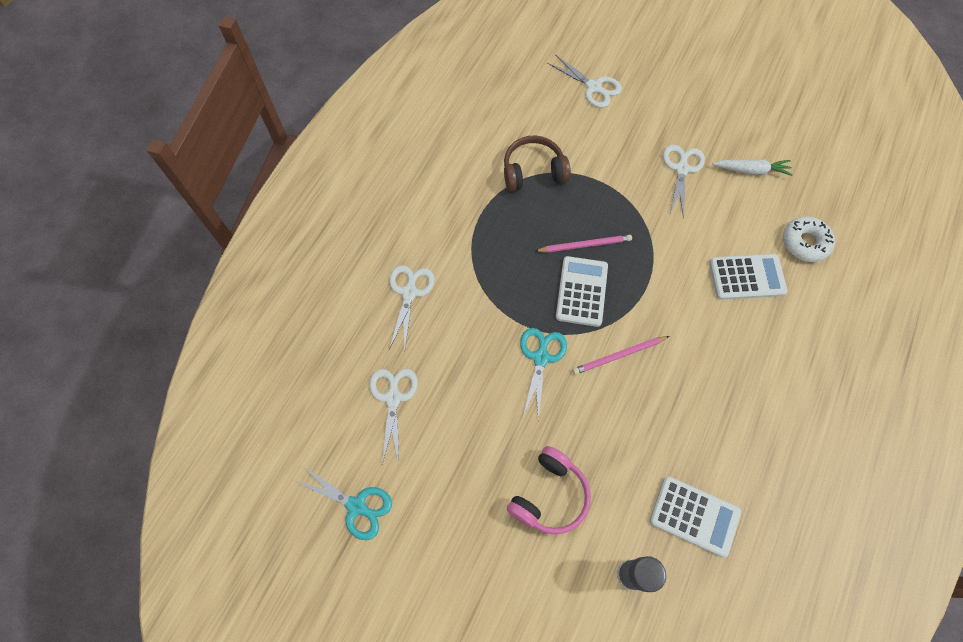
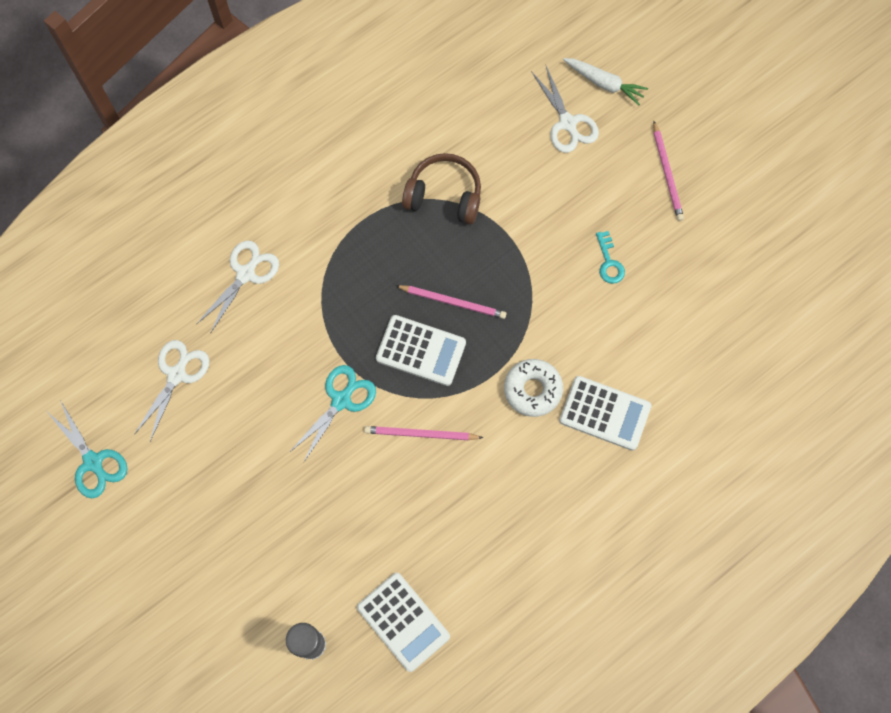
camera: 25 degrees right, 5 degrees up
(549, 495) = (276, 537): pink headphones -> none
(581, 291) = (421, 350): white calculator -> white calculator turned 75 degrees clockwise
(682, 169) = (609, 262): white scissors -> turquoise key
(684, 93) = (667, 173): none -> pink pencil
(751, 170) = (686, 297): white carrot -> white carrot (604, 83)
(805, 243) = (693, 404): white donut -> white donut (532, 390)

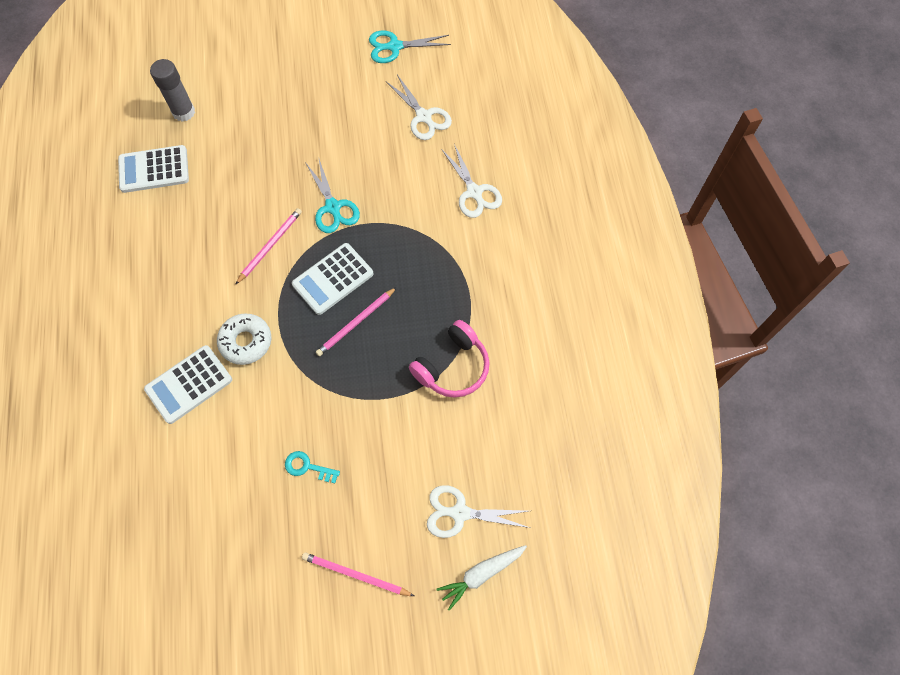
camera: 120 degrees right, 5 degrees down
(444, 196) = (452, 366): brown headphones -> pink headphones

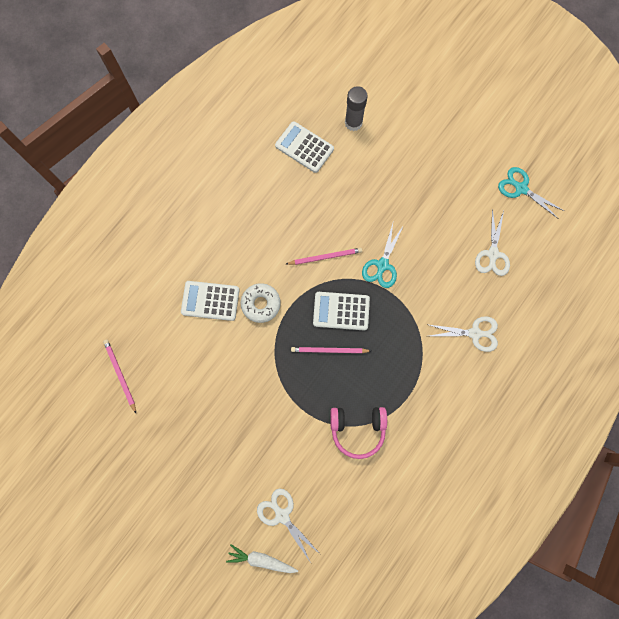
camera: 45 degrees right, 10 degrees up
(307, 467) = (228, 409): turquoise key -> none
(355, 575) = (199, 492): pink pencil -> pink pencil (120, 375)
(474, 192) = (475, 333): white scissors -> white scissors turned 105 degrees counterclockwise

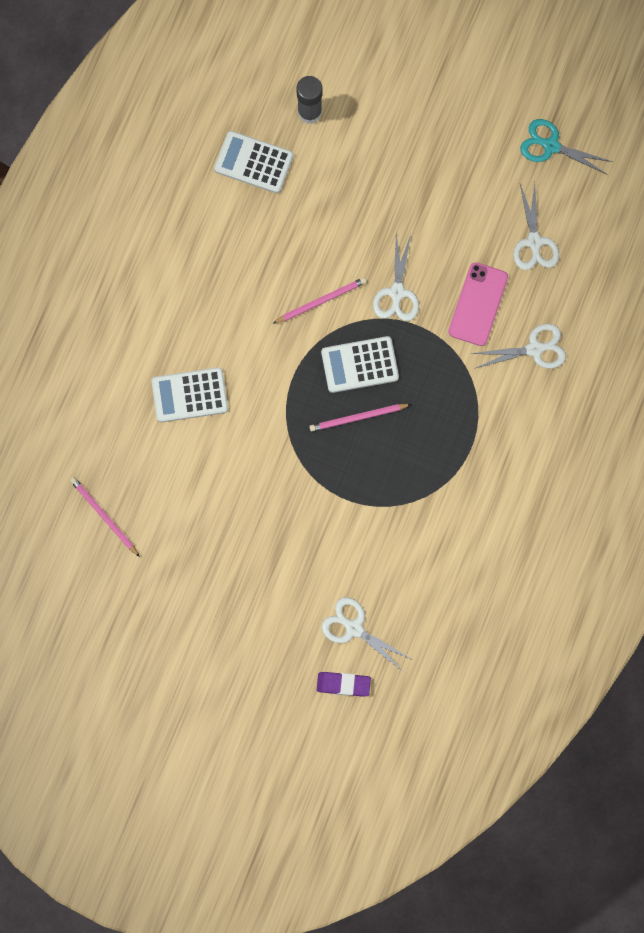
camera: 15 degrees left, 0 degrees up
(261, 304) = (255, 382): white donut -> none
(261, 559) = (343, 684): white carrot -> purple eraser
(357, 429) = (418, 503): pink headphones -> none
(382, 265) = (397, 293): turquoise scissors -> white scissors
(440, 289) = (478, 304): none -> pink phone

